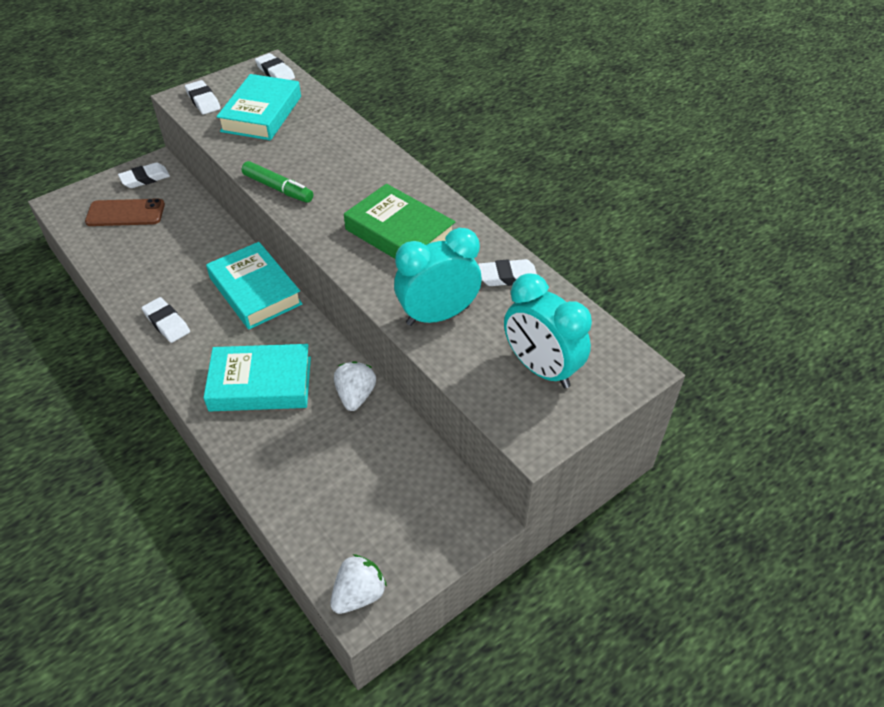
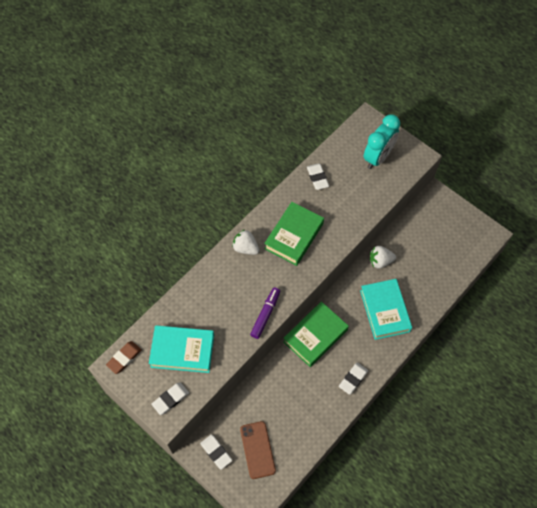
camera: 100 degrees left, 15 degrees up
(255, 291) = (315, 336): turquoise book -> green book
(275, 72) = (124, 358): white eraser -> brown eraser
(278, 188) = (265, 314): green marker -> purple marker
(359, 594) = (486, 236): white strawberry -> white strawberry (245, 248)
(438, 315) = (354, 206): turquoise clock -> none

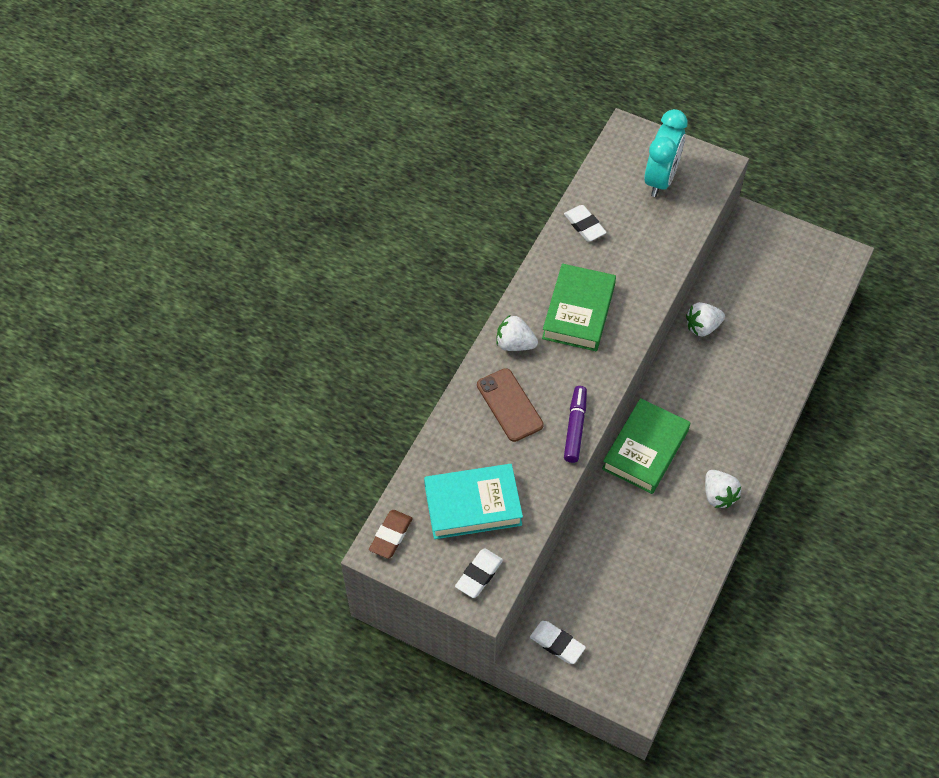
camera: 15 degrees left, 5 degrees down
(257, 450) = (616, 625): brown phone -> brown phone (510, 405)
(353, 379) = (718, 495): white eraser -> white strawberry
(384, 311) = (731, 392): turquoise book -> none

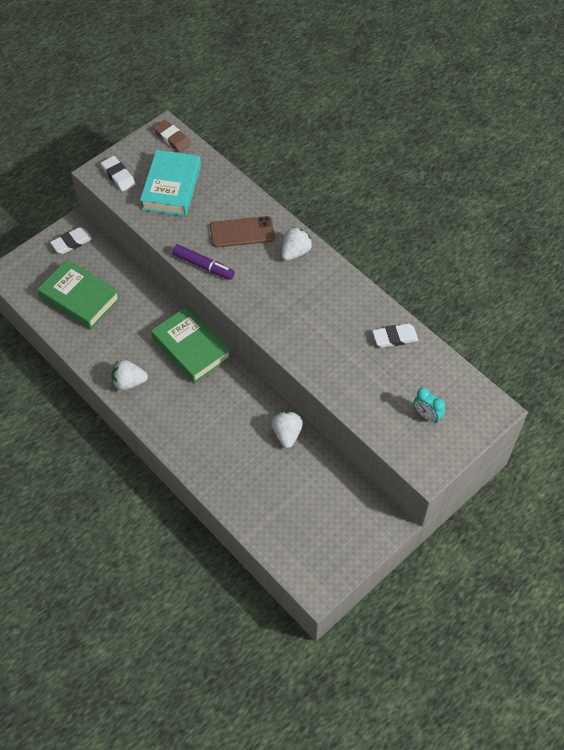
camera: 110 degrees right, 0 degrees up
(578, 312) = (307, 303): green book -> green book (80, 298)
(660, 179) = (427, 415): turquoise clock -> turquoise clock, size x0.51

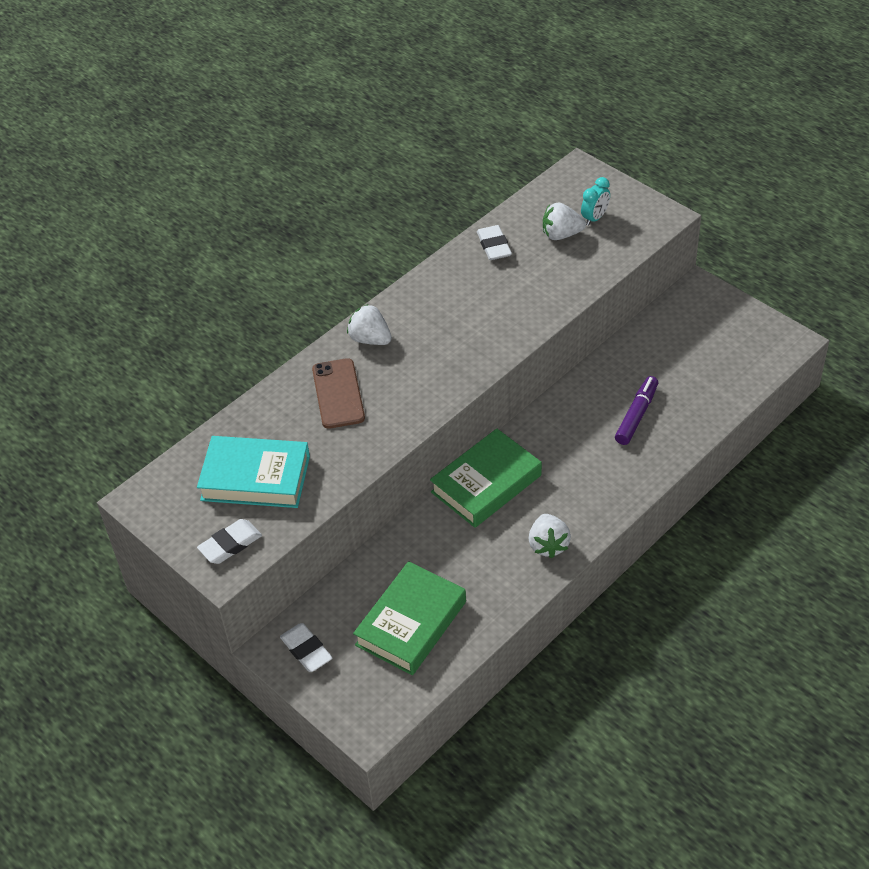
camera: 90 degrees left, 10 degrees down
(172, 138) = (158, 488): brown eraser -> none
(203, 266) = (397, 428): purple marker -> purple marker (636, 415)
(287, 434) = (601, 379): white strawberry -> white strawberry (561, 234)

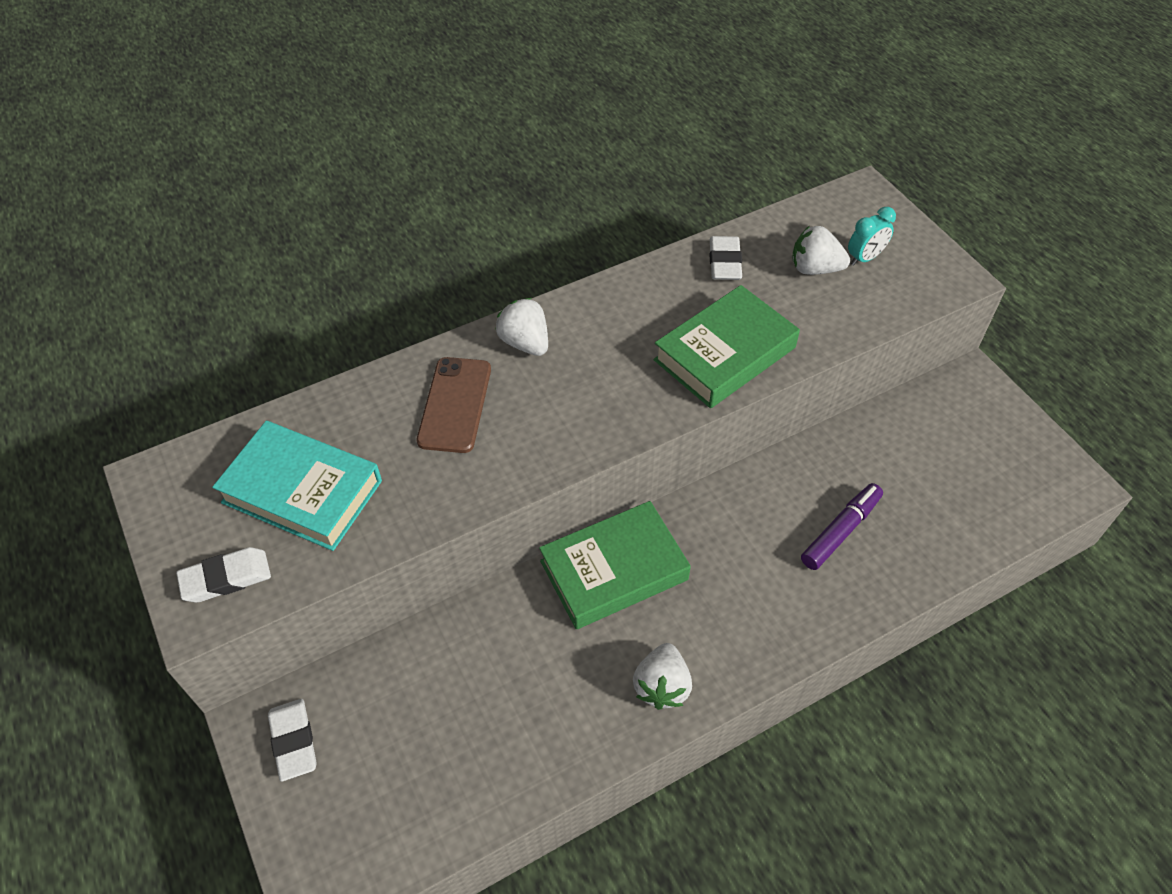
camera: 15 degrees right, 5 degrees up
(411, 623) = (440, 746): green book -> green book (725, 354)

